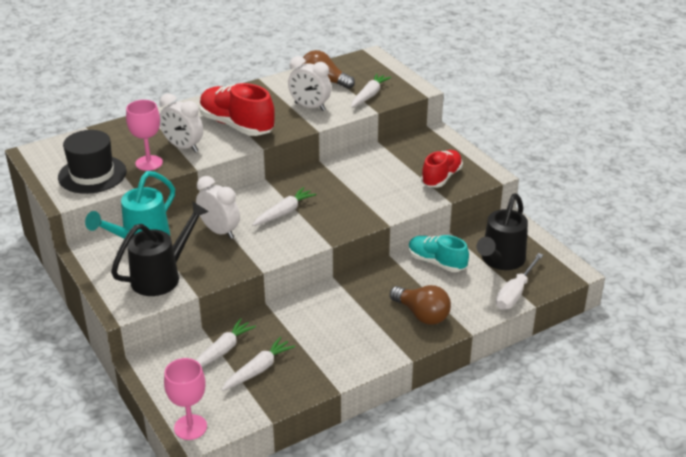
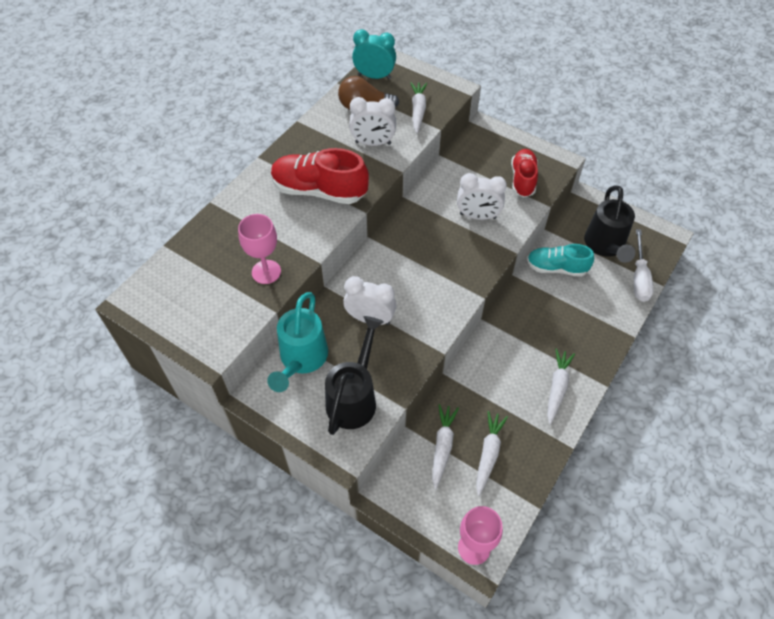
camera: 25 degrees left, 20 degrees up
(92, 174) = (218, 309): black hat -> none
(183, 147) = (286, 238): white clock -> white clock (478, 216)
(284, 212) = (414, 272): white carrot -> white carrot (557, 387)
(351, 65) = (374, 76): none -> turquoise clock
(422, 314) = (582, 332): brown light bulb -> none

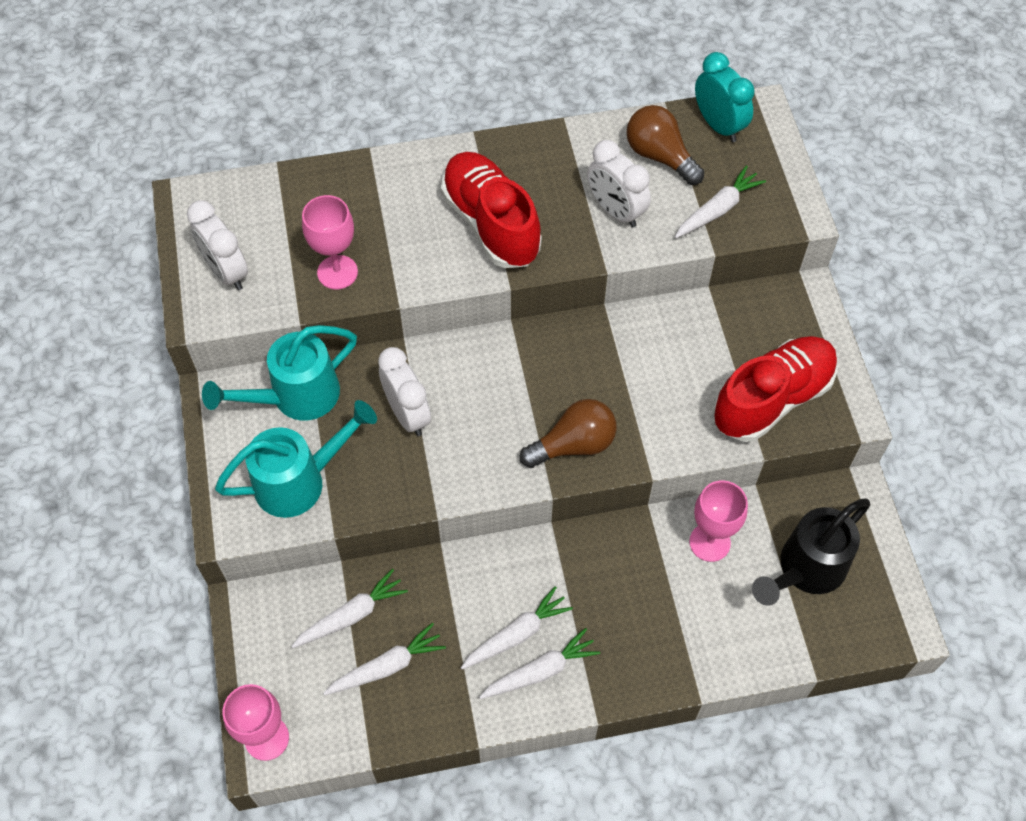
camera: 45 degrees right, 5 degrees up
(354, 398) = (299, 481): black watering can -> turquoise watering can
(465, 267) = (573, 445): none -> brown light bulb
(478, 216) = (661, 398): white clock -> white clock (226, 271)
(523, 179) = (772, 399): red shoe -> red shoe, size x1.52
(527, 381) = (517, 634): none -> white carrot
(556, 268) = (709, 542): turquoise shoe -> pink goblet
(639, 277) = (799, 643): white screwdriver -> none

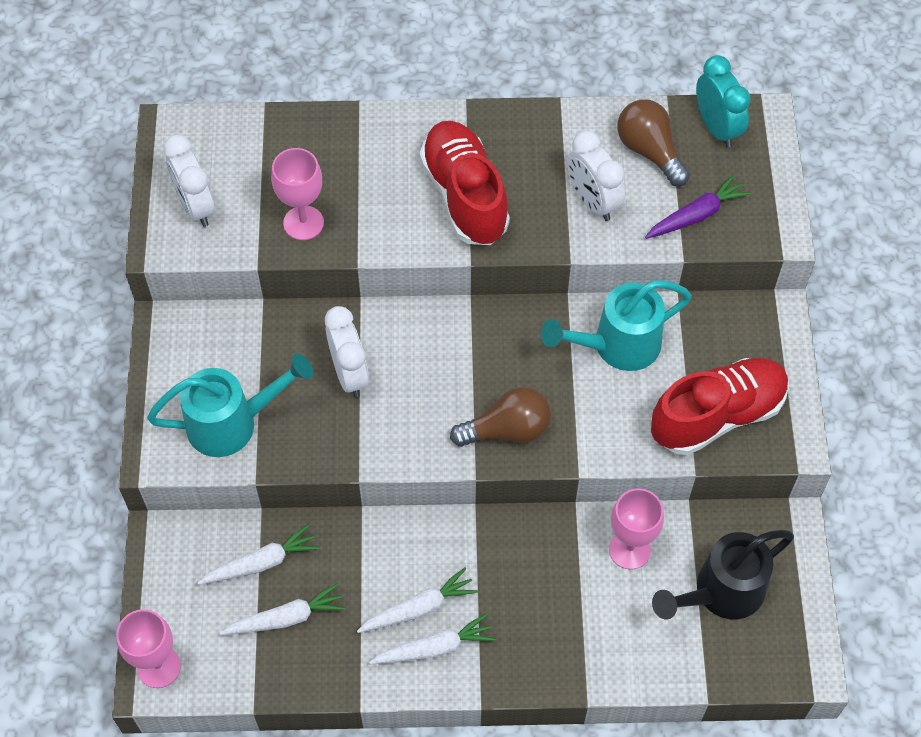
camera: 10 degrees right, 0 degrees up
(296, 396) = (244, 339): turquoise watering can -> turquoise watering can (618, 345)
(718, 209) = (696, 215): white carrot -> purple carrot

